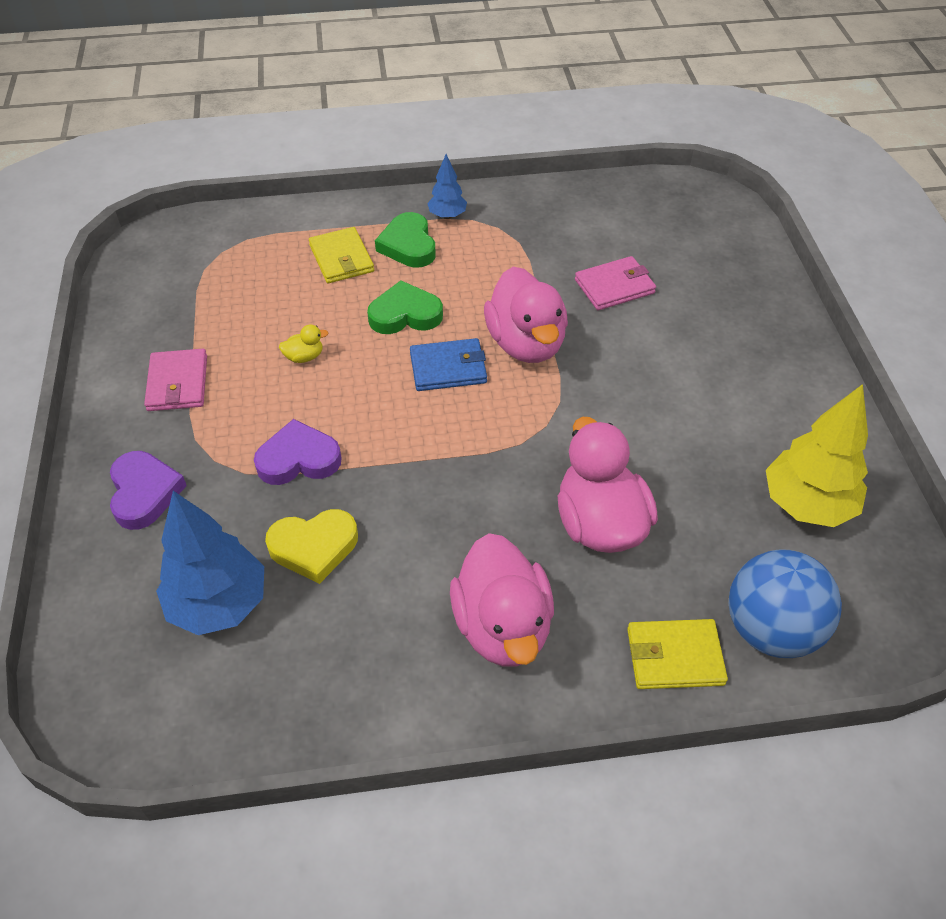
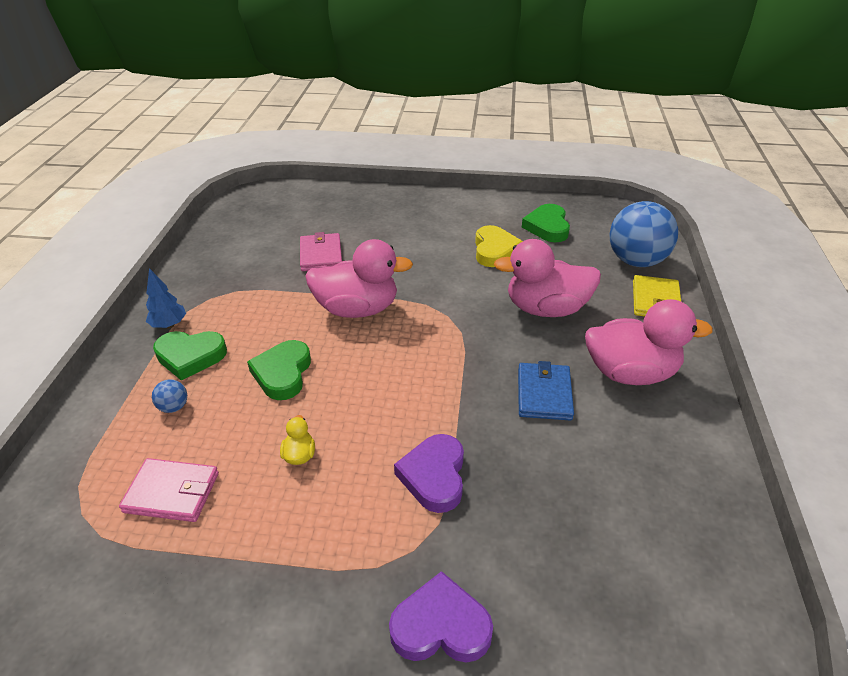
camera: 75 degrees left, 10 degrees down
(178, 383) = (282, 579): pink wallet -> pink wallet (172, 492)
(219, 604) = (598, 561): blue tree -> none
(314, 547) = (541, 477): yellow heart -> yellow heart (495, 250)
(341, 258) = (174, 407): yellow wallet -> blue ball
(448, 368) = (363, 357): blue wallet -> blue wallet (544, 394)
(807, 505) = (547, 227): yellow tree -> green heart

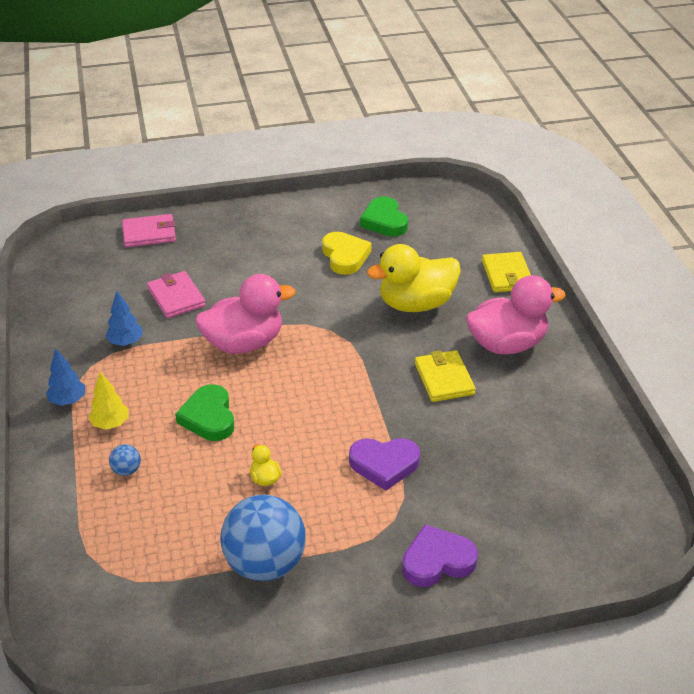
camera: 20 degrees left, 0 degrees up
(172, 492) = (174, 534): pink wallet -> pink wallet (149, 233)
(190, 356) = (111, 424): green heart -> yellow tree
(253, 284) = (126, 342): none -> blue tree
(434, 476) = (384, 465): purple heart -> purple heart turned 75 degrees counterclockwise
(544, 394) = (444, 379): blue wallet -> yellow wallet
(546, 309) = (416, 304): pink duck -> yellow duck
(636, 261) = (478, 240): blue ball -> blue ball (265, 563)

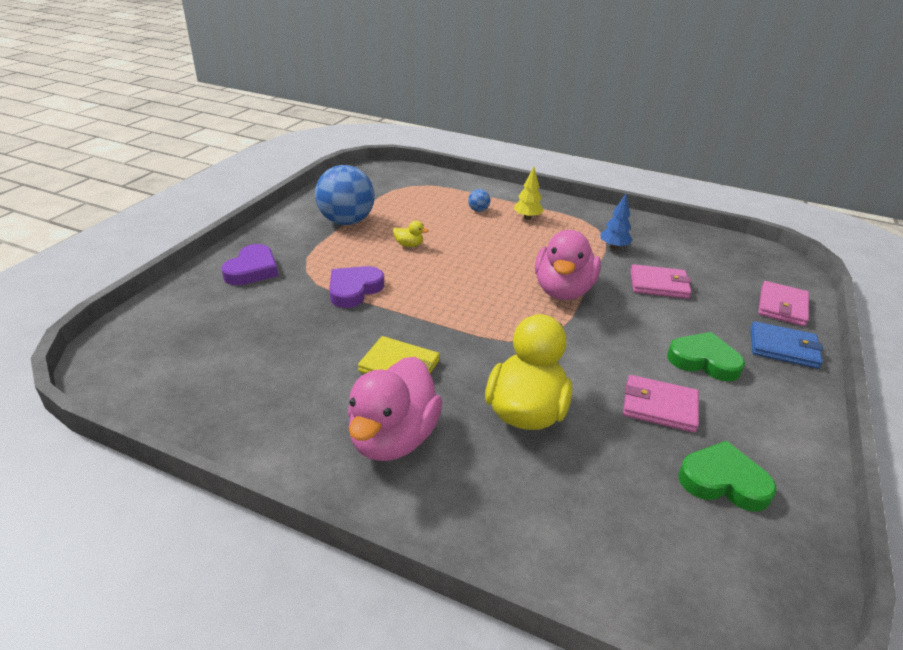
camera: 125 degrees right, 5 degrees down
(68, 401) = (567, 212): blue tree -> none
(209, 417) = (492, 248): green heart -> green heart (703, 361)
(214, 224) = (783, 348): none -> blue wallet
(345, 256) = (659, 406): yellow heart -> pink wallet
(507, 275) = (510, 528): yellow wallet -> none

